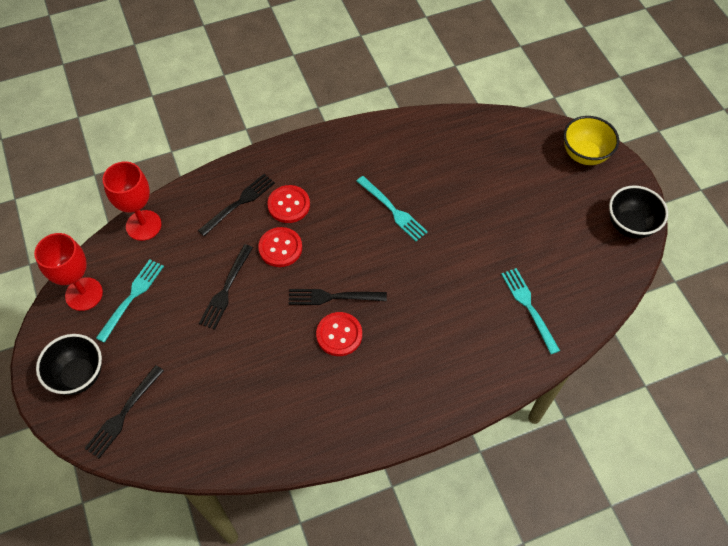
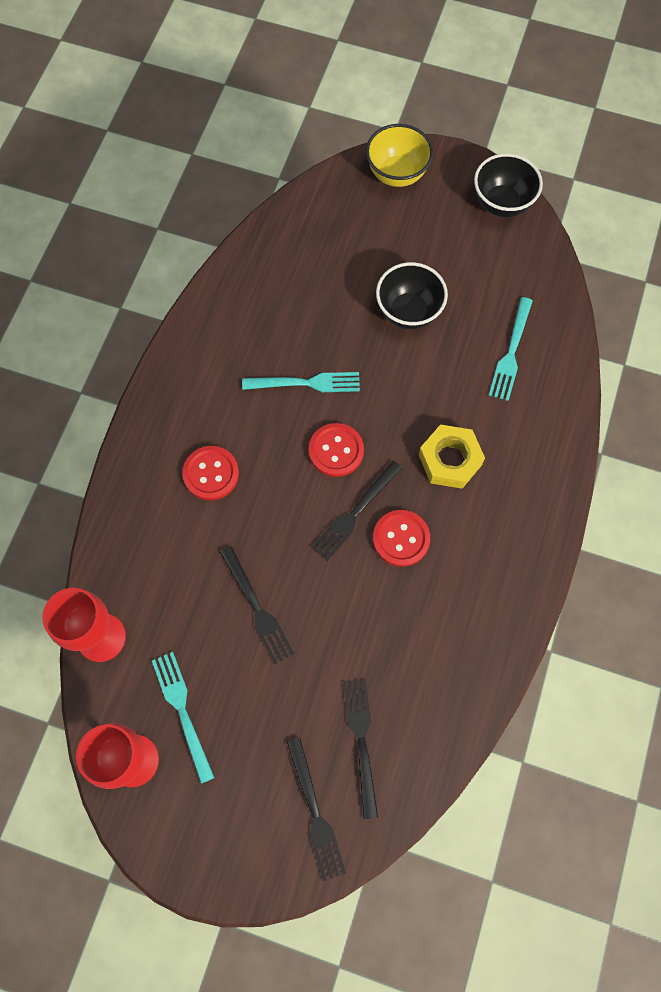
camera: 50 degrees left, 10 degrees up
(79, 375) = (231, 831): black bowl -> black bowl (408, 312)
(239, 203) = (163, 519): black fork -> black fork (361, 741)
(280, 248) = (255, 520): red button -> red button (336, 451)
(418, 324) = (450, 460): none -> yellow nut
(528, 307) = (511, 353): turquoise fork -> turquoise fork turned 90 degrees counterclockwise

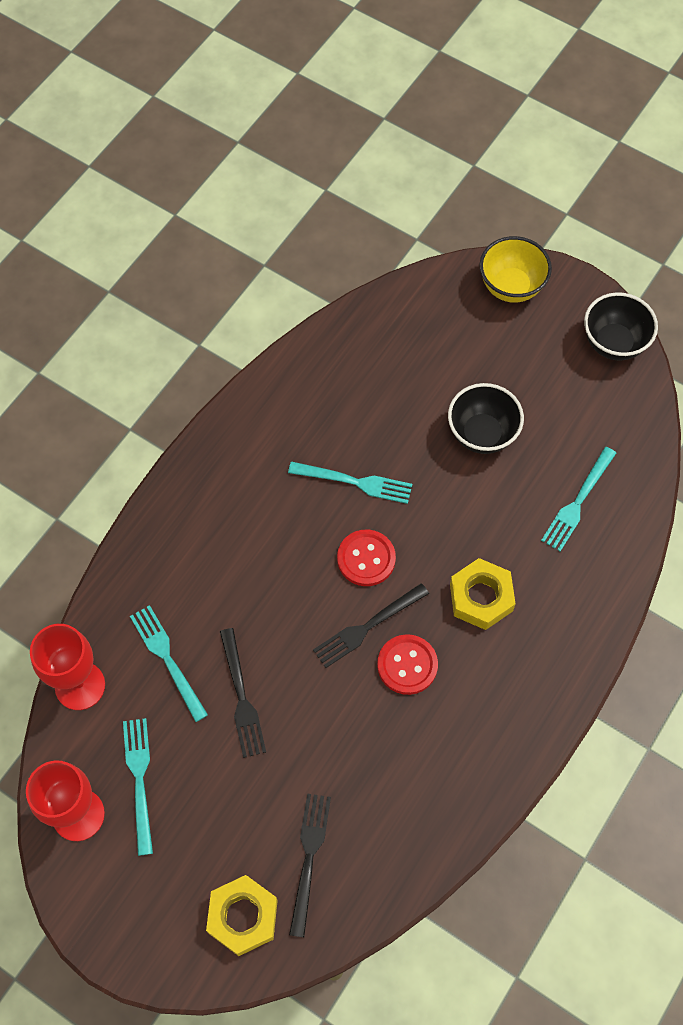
camera: 15 degrees right, 5 degrees down
(177, 590) = (167, 659): none -> turquoise fork
(211, 474) = (233, 550): red button -> none
(315, 814) = (243, 917): black fork -> yellow nut

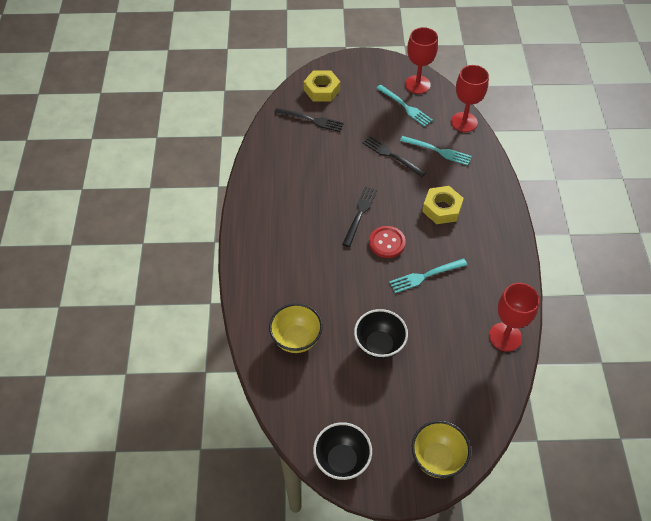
camera: 145 degrees right, 10 degrees down
(309, 857) = (311, 120): black fork -> black fork turned 45 degrees counterclockwise
(327, 354) = (505, 337): none -> red goblet
(407, 665) = (327, 209): red button -> none
(481, 597) = (314, 259): yellow nut -> yellow nut (441, 208)
(578, 502) = (296, 339): turquoise fork -> yellow bowl

